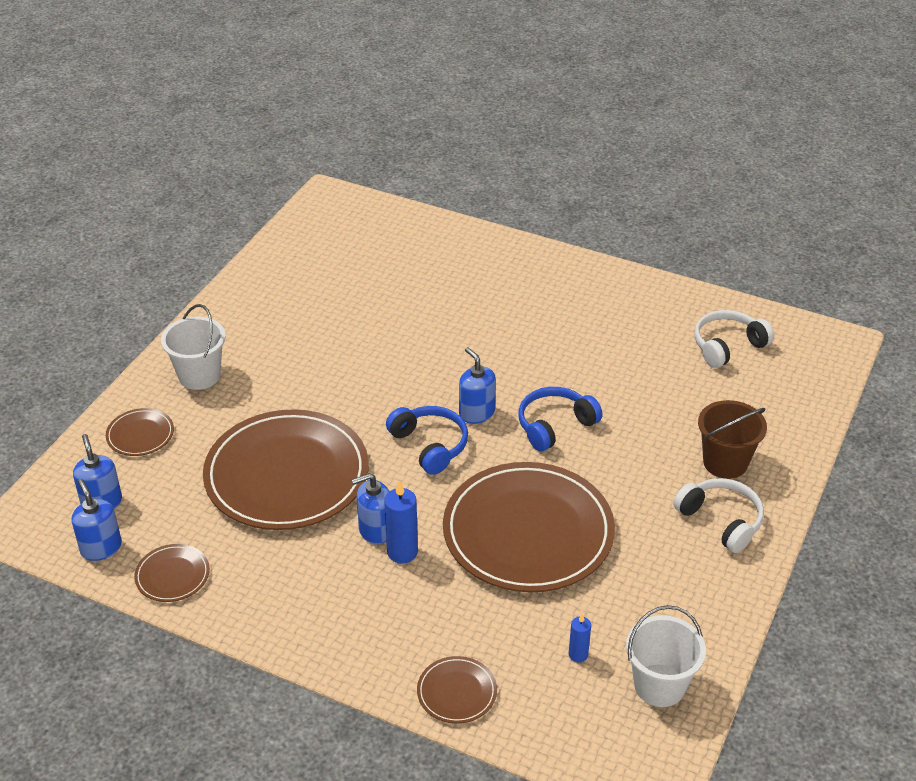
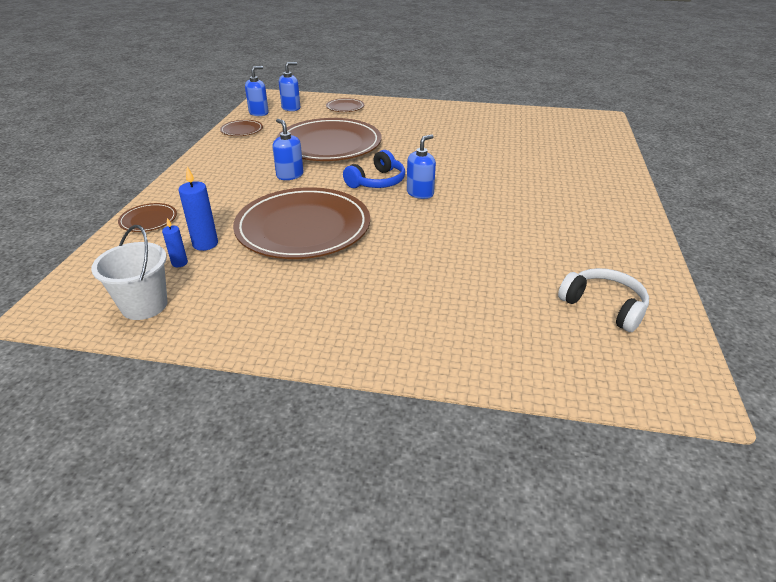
camera: 75 degrees right, 5 degrees down
(199, 375) = (401, 112): white bucket -> none
(402, 552) = (272, 186): blue candle -> blue candle (205, 244)
(555, 425) = (425, 225): blue headphones -> none
(721, 521) = (346, 323): white headphones -> none
(725, 462) = (427, 319): brown bucket -> none

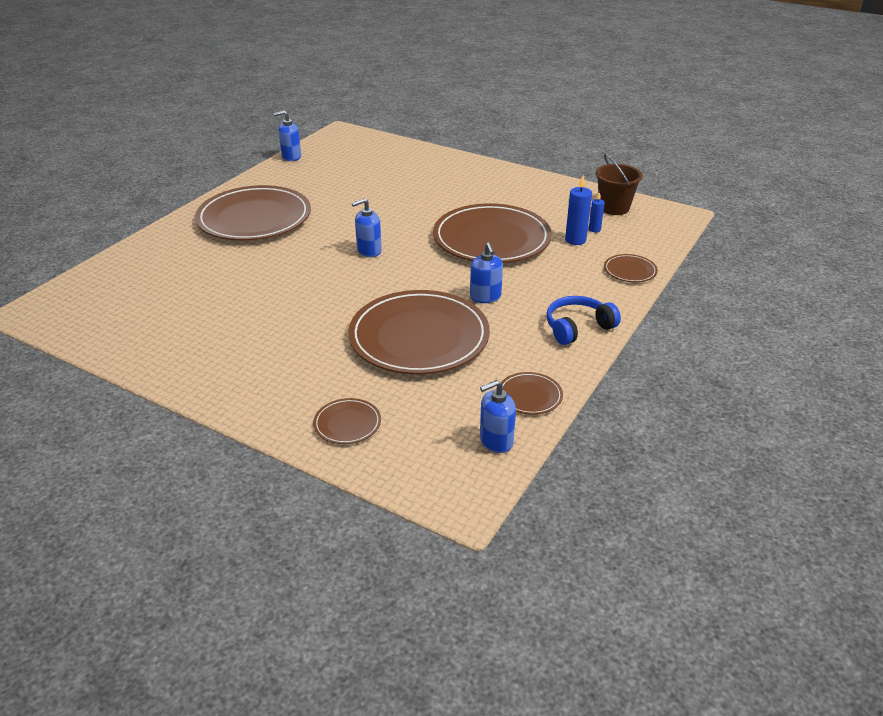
camera: 160 degrees left, 0 degrees up
(144, 305) = (614, 208): white bucket -> brown bucket
(291, 108) = (437, 444): blue soap dispenser -> blue soap dispenser (291, 157)
(377, 181) = (399, 271): blue headphones -> blue headphones (577, 327)
(569, 203) = (254, 218): none -> brown plate
(604, 306) = (331, 162): white headphones -> none

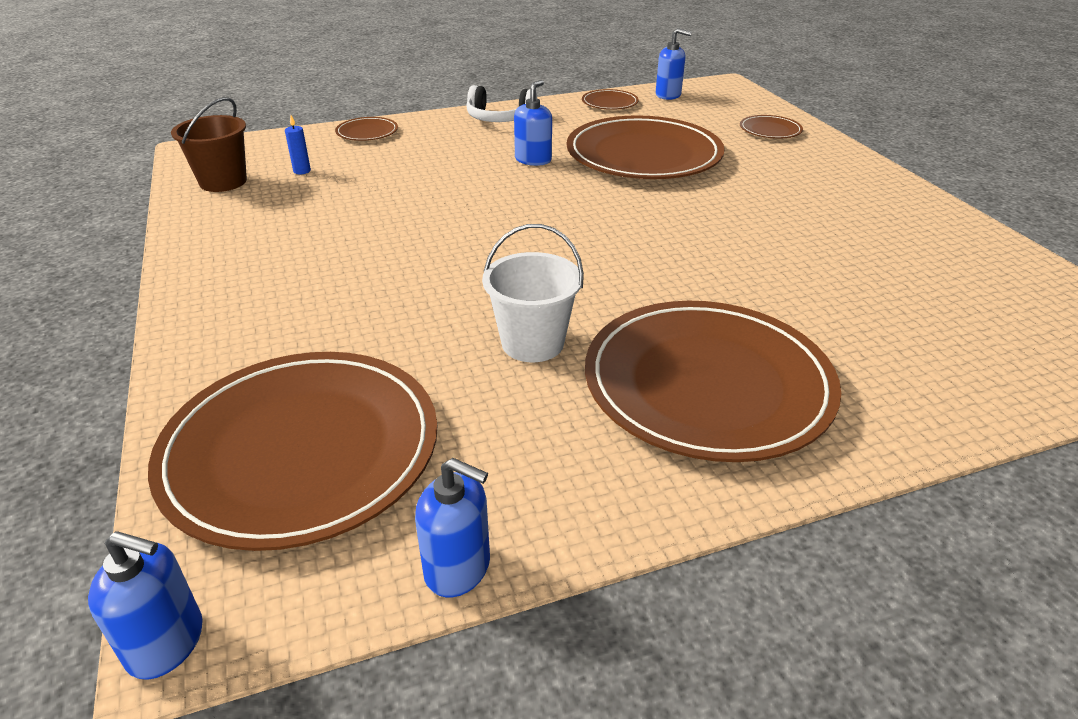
camera: 140 degrees left, 0 degrees up
(339, 205) = (532, 343): none -> white bucket
(369, 251) = (585, 248): blue soap dispenser -> blue soap dispenser (166, 643)
(491, 239) = (420, 204): brown plate -> brown plate (301, 451)
(575, 240) = (345, 170): blue candle -> none
(577, 327) = (500, 118): blue headphones -> white headphones

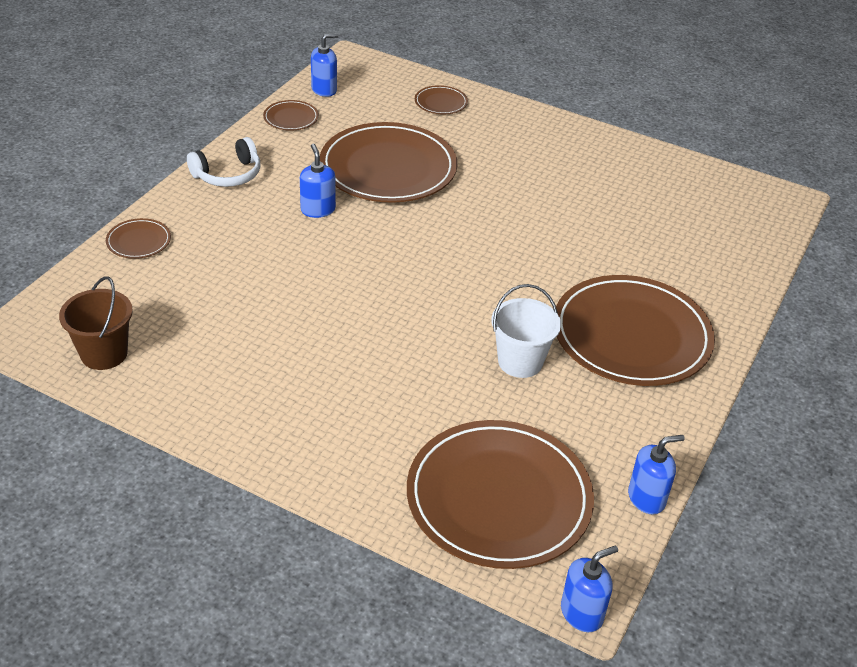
camera: 45 degrees left, 5 degrees up
(302, 171) = (153, 309): blue candle -> none

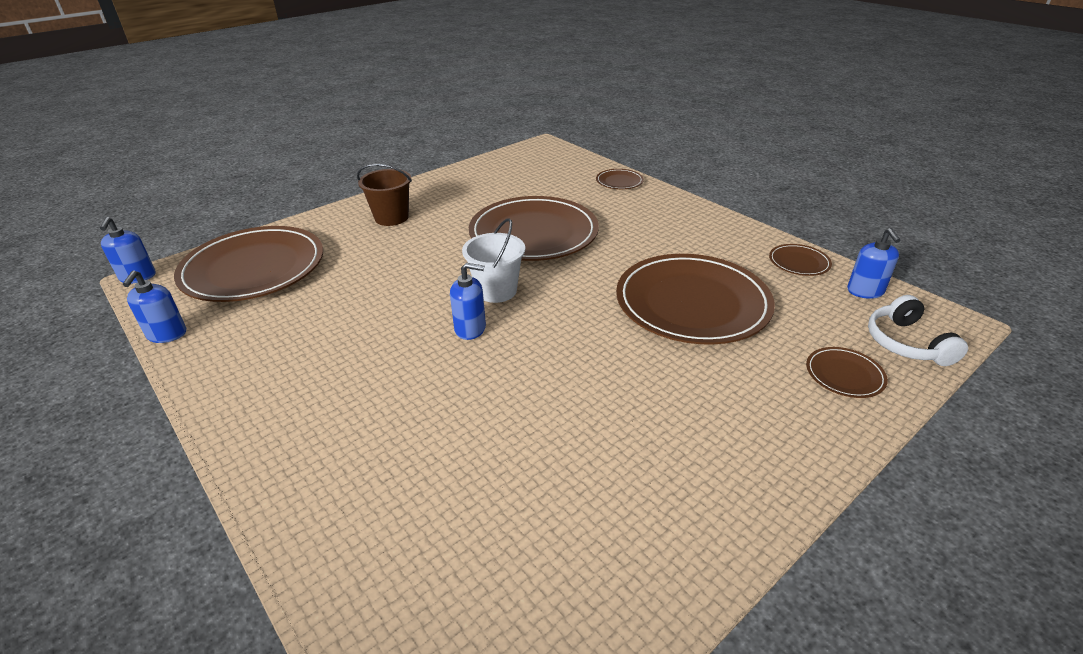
camera: 115 degrees right, 5 degrees down
(104, 353) = (509, 165): brown bucket -> brown bucket (391, 217)
(228, 174) = (699, 221): white headphones -> white headphones (906, 343)
(318, 210) = (631, 253): blue soap dispenser -> blue soap dispenser (470, 329)
(520, 362) = (362, 313): white bucket -> white bucket (496, 291)
(631, 335) = (329, 395): brown plate -> brown plate (533, 233)

